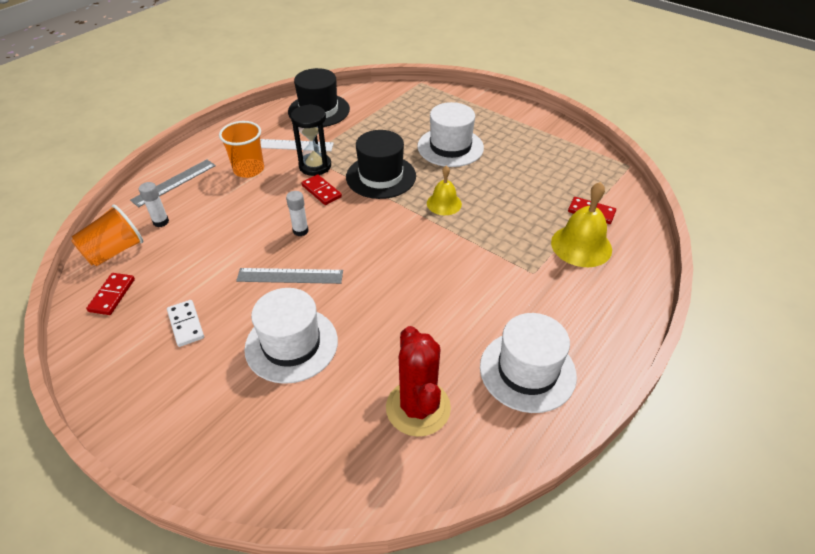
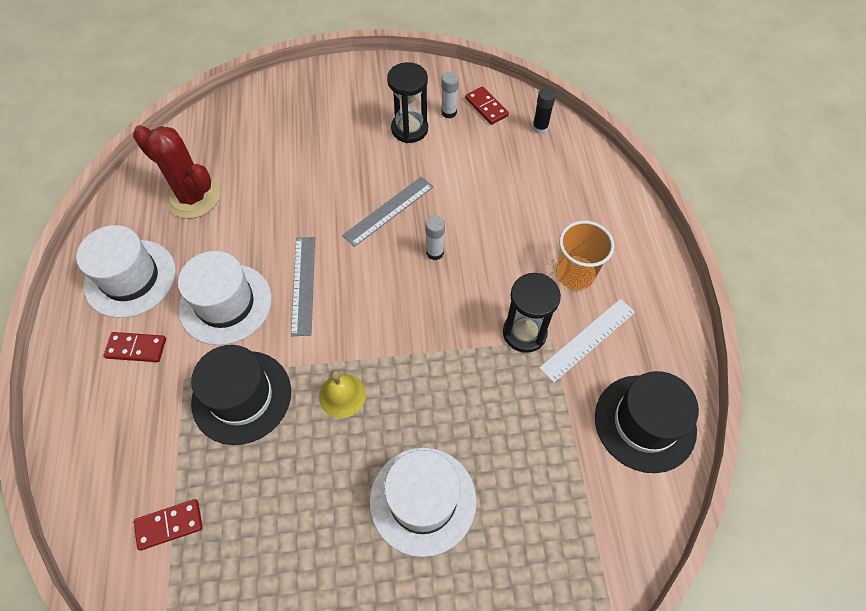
camera: 135 degrees right, 15 degrees up
(114, 251) = (540, 128): orange cup -> black glue stick
(161, 222) = (552, 170): white glue stick -> white glue stick (449, 112)
(174, 182) = (608, 207): grey ruler -> grey ruler (303, 285)
(186, 324) = (409, 129): white domino -> black hourglass
(291, 344) = (322, 170): white hat -> white hat (225, 303)
(321, 191) = (475, 307): red domino -> red domino (136, 348)
(381, 176) = (444, 377): black hat -> black hat (241, 397)
(581, 245) = (154, 456): yellow bell -> none

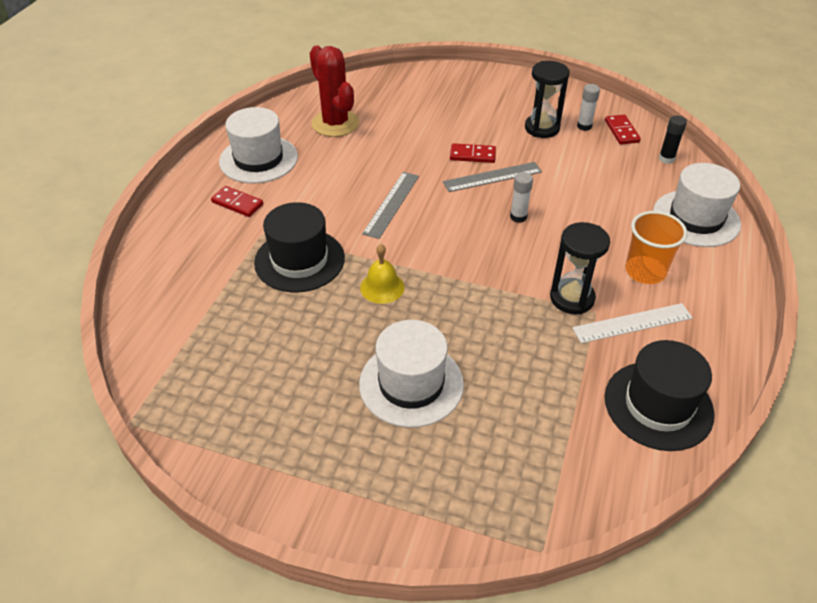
camera: 25 degrees right, 15 degrees down
(169, 525) = (196, 322): red domino -> red domino (472, 155)
(225, 303) = (321, 197): white hat -> white hat (696, 218)

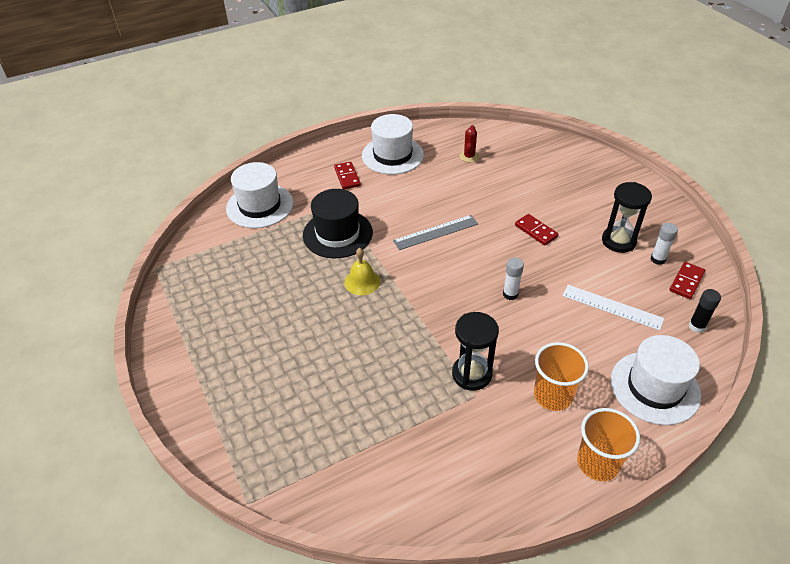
camera: 45 degrees right, 0 degrees up
(335, 123) = (469, 156): red cactus -> red cactus, size x0.49
(411, 384) = (304, 351): white hat -> white hat (260, 206)
(492, 177) = (529, 255): grey ruler -> none
(632, 323) = (491, 422): white ruler -> white ruler (612, 307)
(658, 405) = (432, 487): black hat -> none
(731, 296) = (598, 463): none -> orange cup

